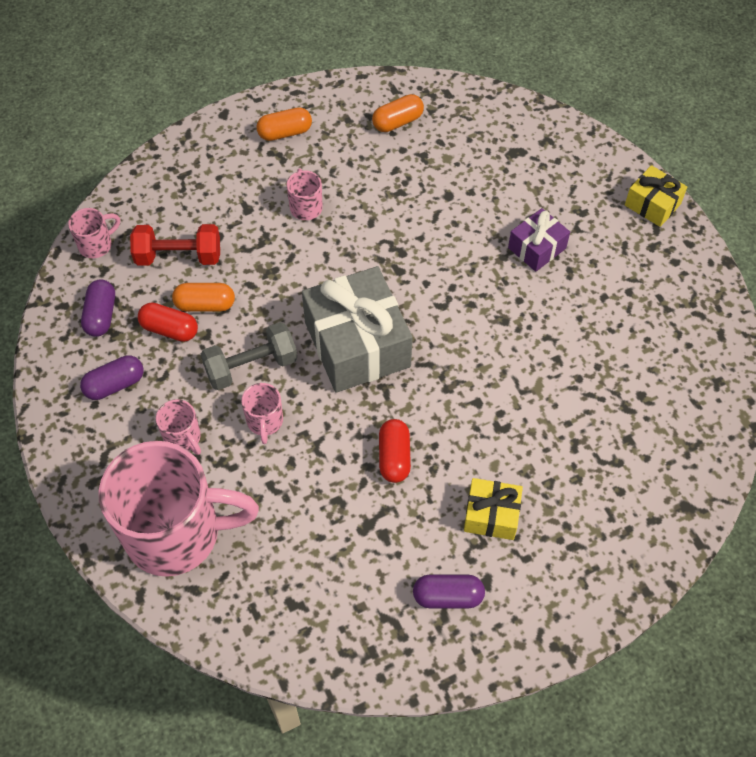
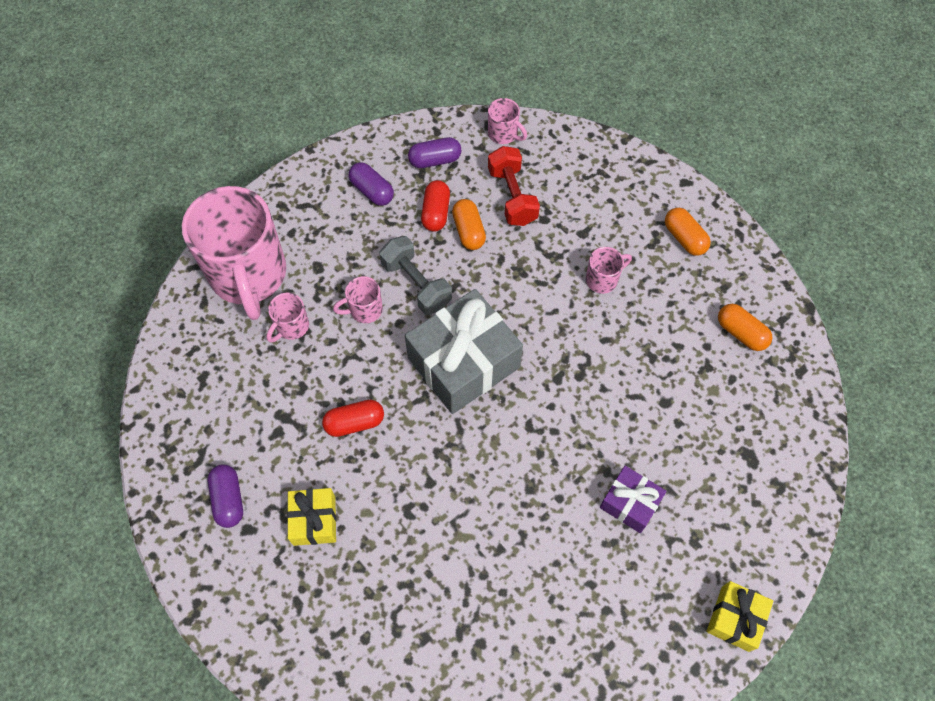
camera: 75 degrees right, 5 degrees up
(183, 438) = (335, 254): pink mug -> pink mug (291, 327)

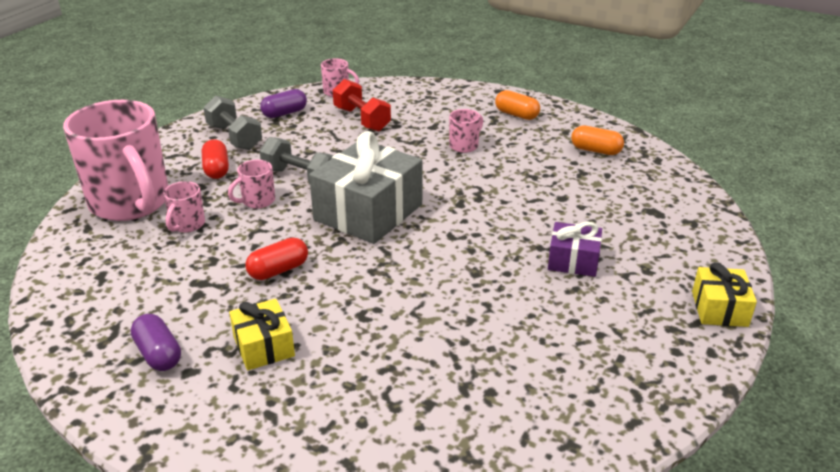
camera: 20 degrees left, 30 degrees down
(372, 191) = (234, 137): purple capsule -> grey dumbbell
(436, 212) = (299, 138): red capsule -> red capsule (216, 169)
(468, 231) = (333, 142): orange capsule -> none

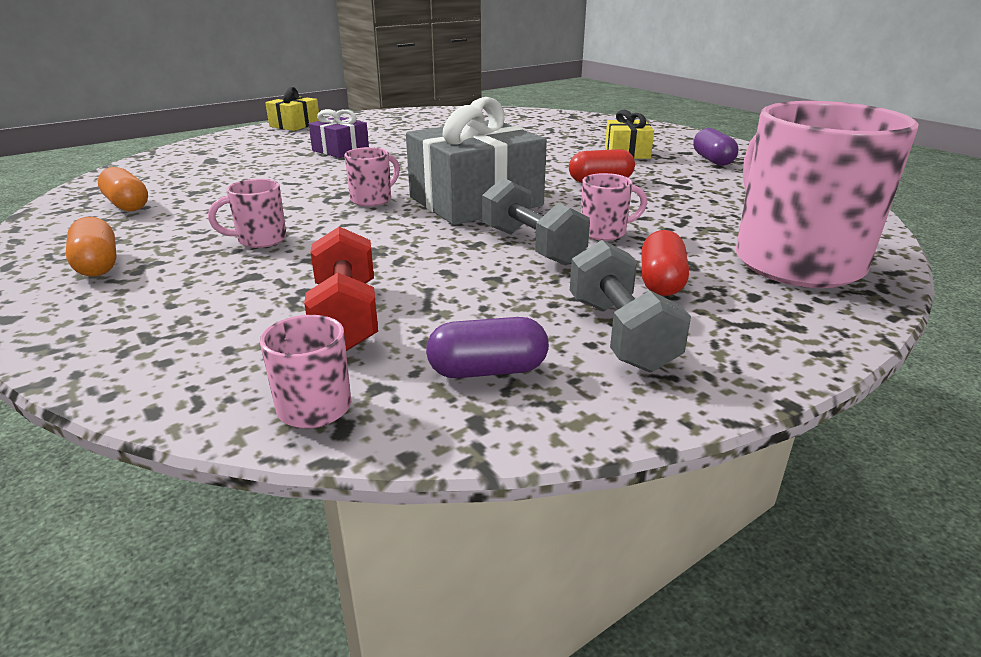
camera: 155 degrees left, 5 degrees down
(187, 225) = (702, 226): pink mug -> pink mug (372, 199)

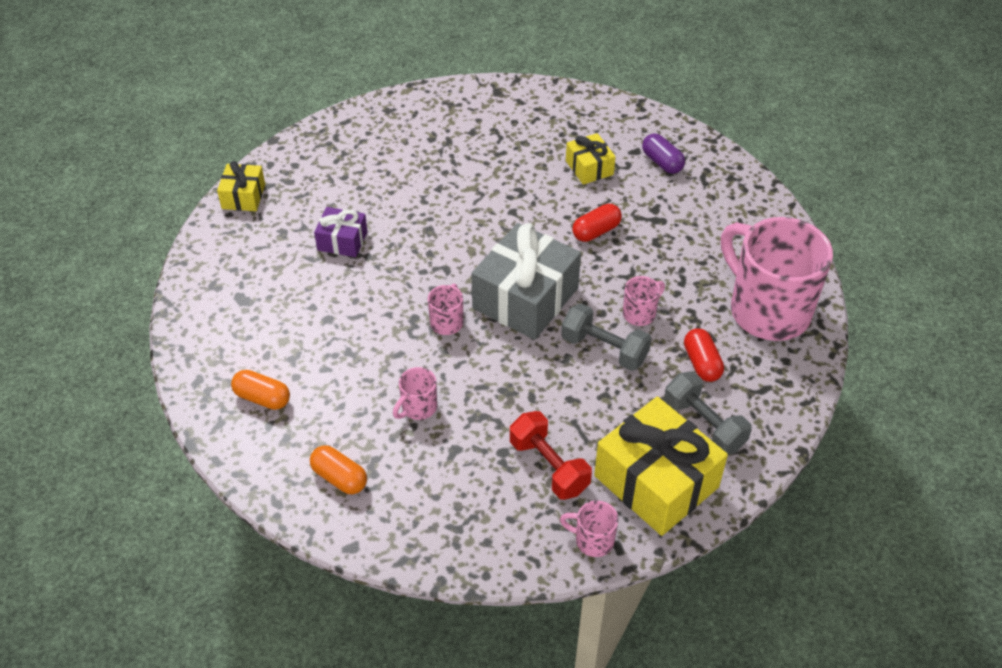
camera: 25 degrees left, 20 degrees up
(487, 370) = (656, 481): purple capsule -> yellow gift

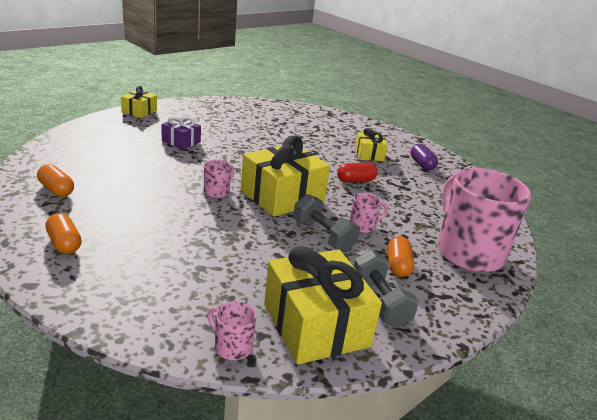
camera: 15 degrees right, 20 degrees down
(418, 408) = (158, 225): pink mug -> none
(525, 298) = (282, 196): grey gift -> yellow gift
(548, 466) = (230, 287): red dumbbell -> none
(702, 363) = (398, 266): red capsule -> orange capsule

